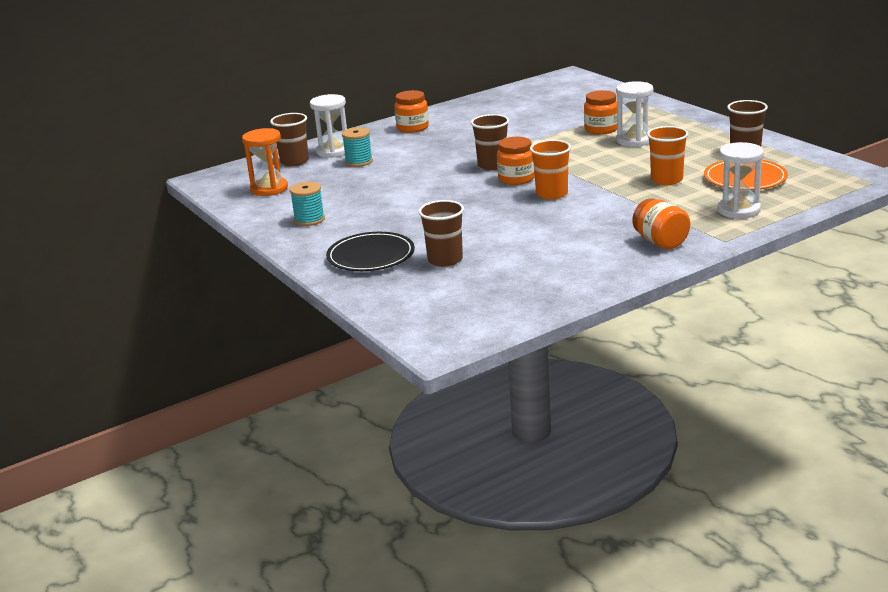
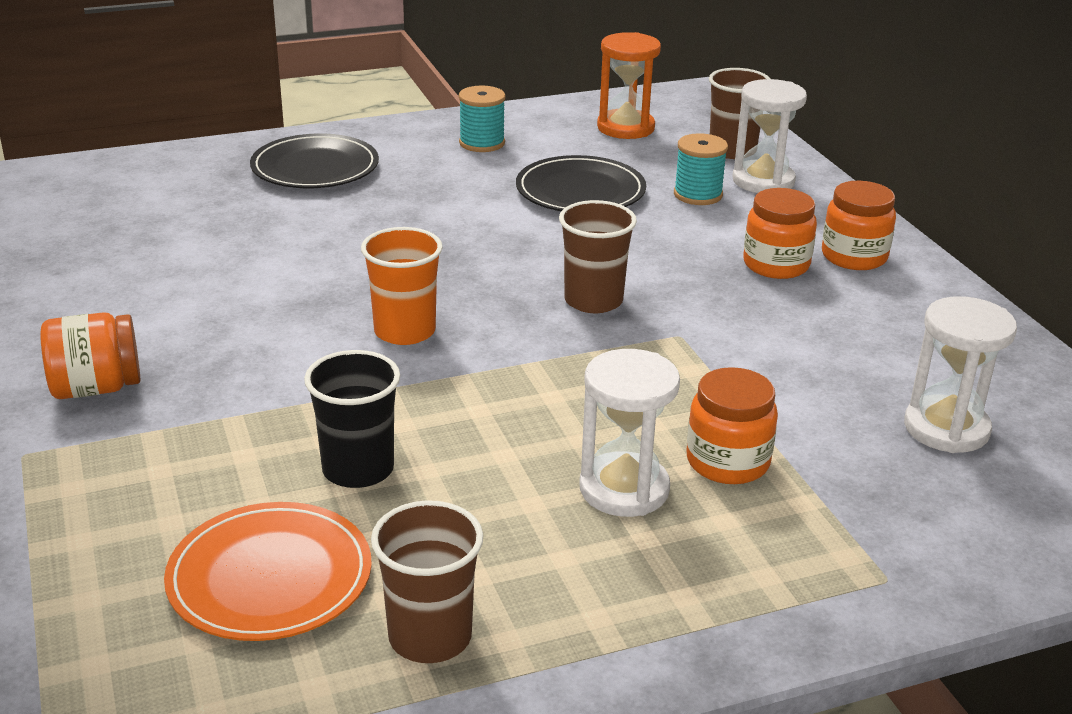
camera: 100 degrees right, 5 degrees up
(368, 186) = (580, 191): none -> black plate
(445, 260) = (245, 210): brown cup -> none
(516, 179) = (506, 311): orange jar -> orange jar (776, 265)
(666, 180) = (358, 469): orange cup -> black cup
(738, 210) = (125, 513): white hourglass -> white hourglass (946, 428)

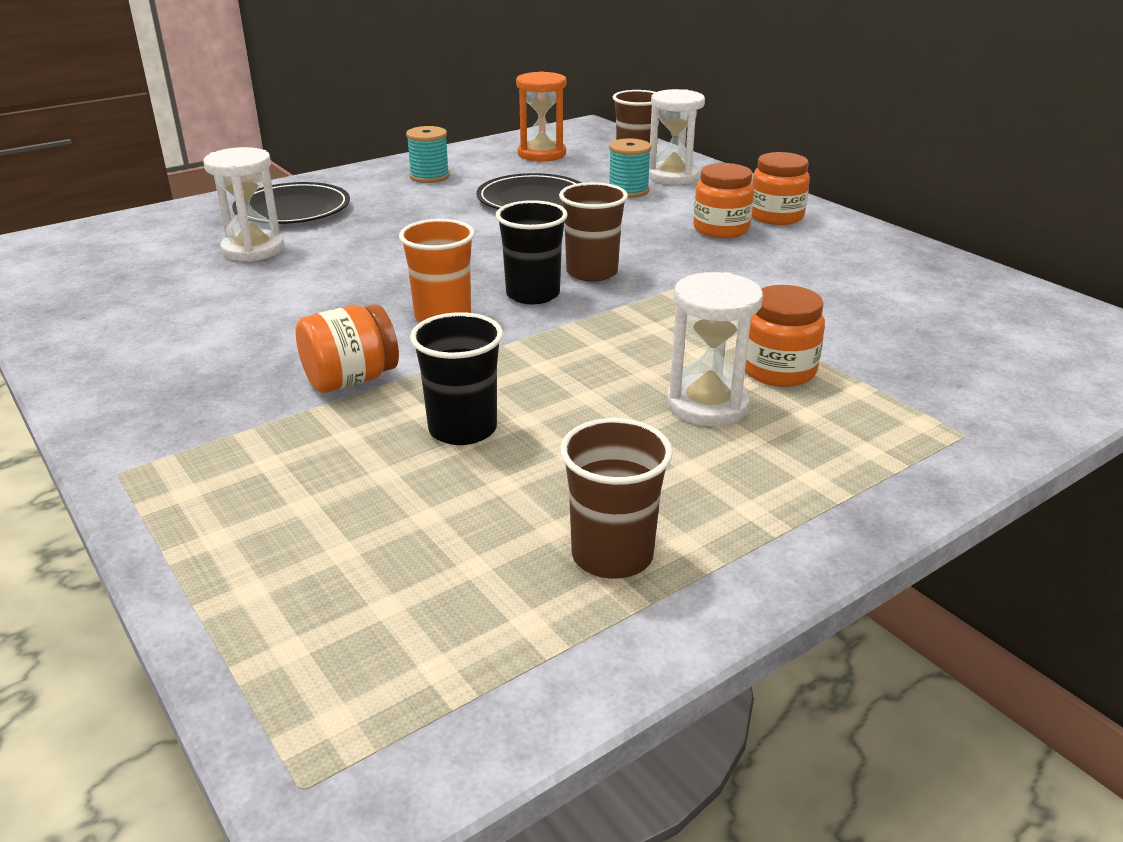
camera: 15 degrees left, 0 degrees up
(96, 388) = (169, 404): orange jar -> orange jar (351, 380)
(270, 577) = (429, 534): orange plate -> none
(513, 319) = (532, 294): none -> black cup
(946, 428) = (928, 320): white hourglass -> white hourglass (253, 249)

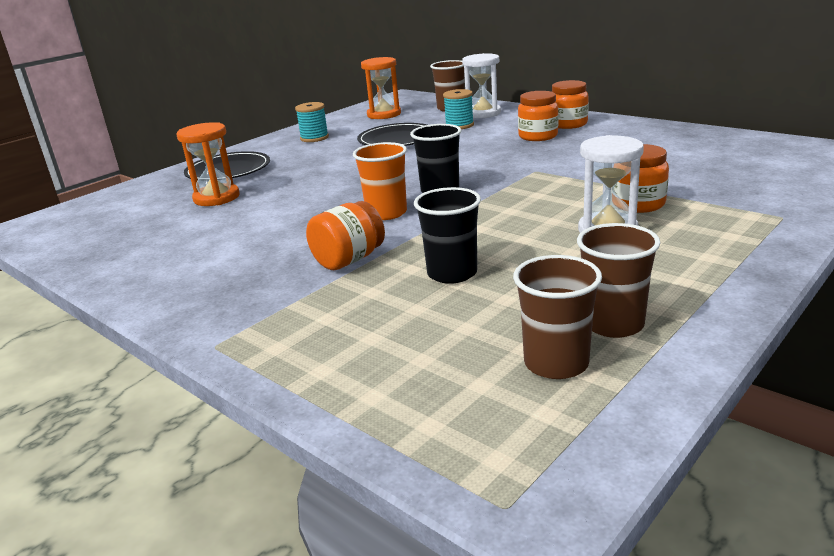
camera: 10 degrees left, 5 degrees down
(253, 249) = (216, 198): white hourglass -> orange hourglass
(592, 272) = (470, 172): brown cup -> brown cup (556, 363)

